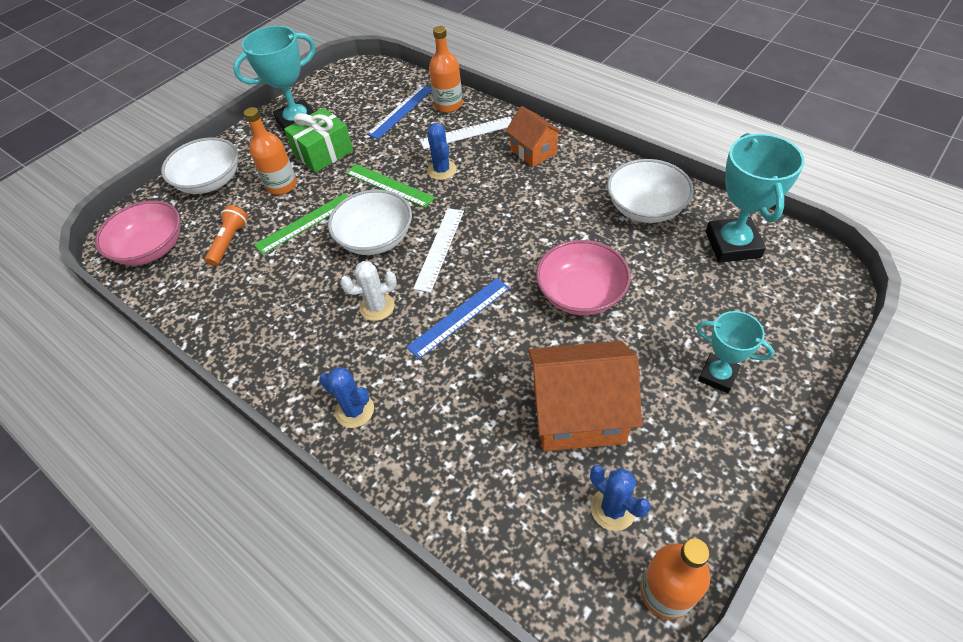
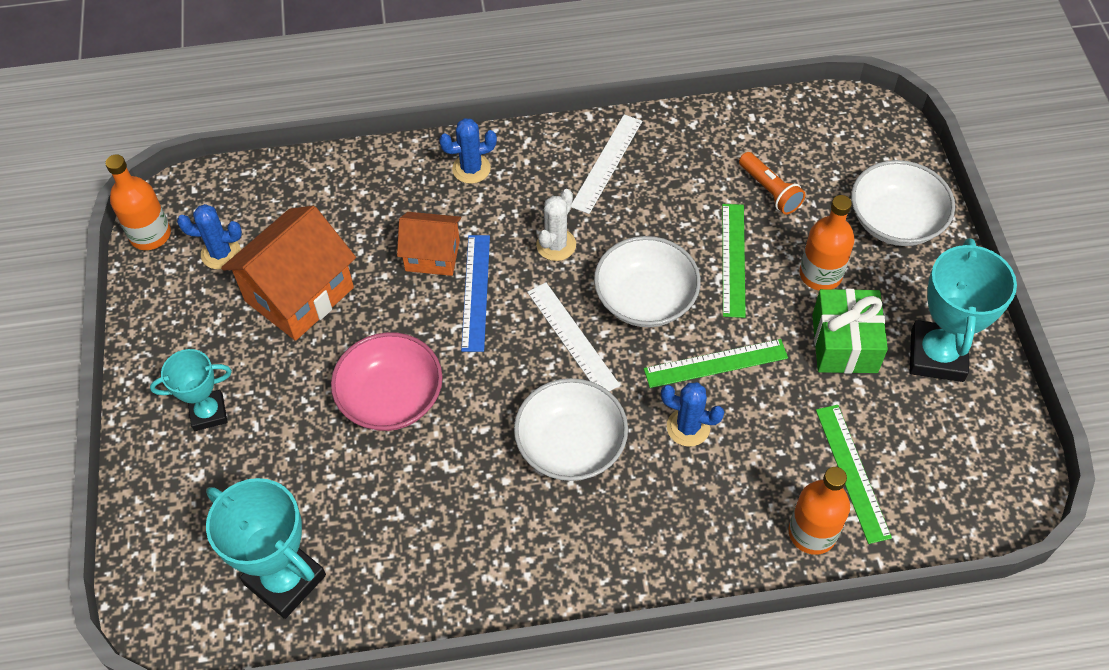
camera: 130 degrees right, 5 degrees up
(151, 248) = (825, 132): pink bowl -> none
(401, 111) = (852, 472): blue ruler -> green ruler
(467, 133) = (730, 505): white ruler -> white ruler (606, 163)
(533, 151) = (620, 541): orange house -> orange house (432, 256)
(645, 208) = (415, 558): white bowl -> white bowl (571, 445)

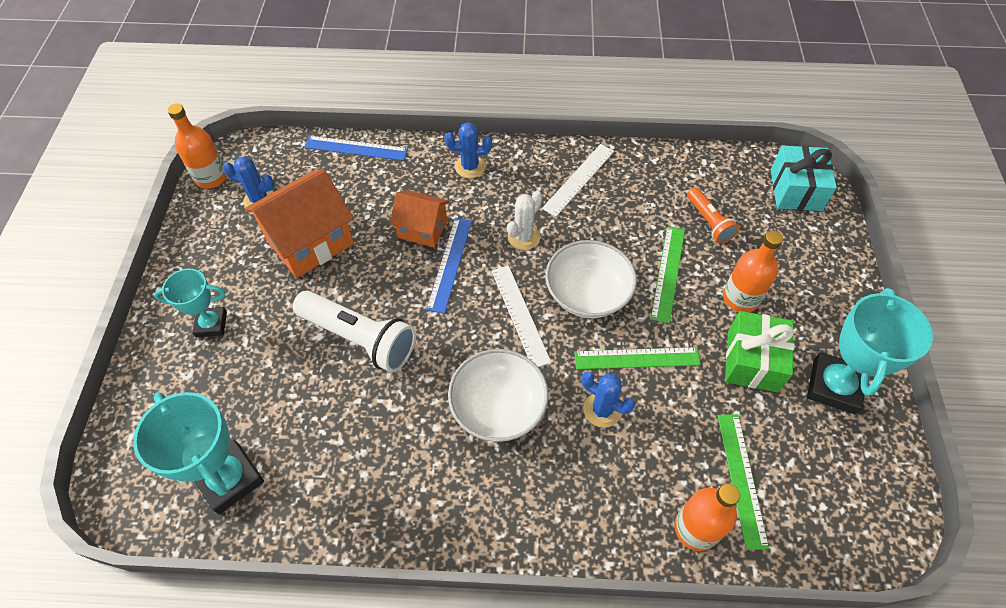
camera: 10 degrees right, 0 degrees up
(323, 168) = (356, 148): none -> blue ruler
(391, 398) = (359, 338): pink bowl -> white flashlight
(864, 135) = (795, 190): none -> turquoise gift
(895, 221) = (812, 264): white bowl -> none

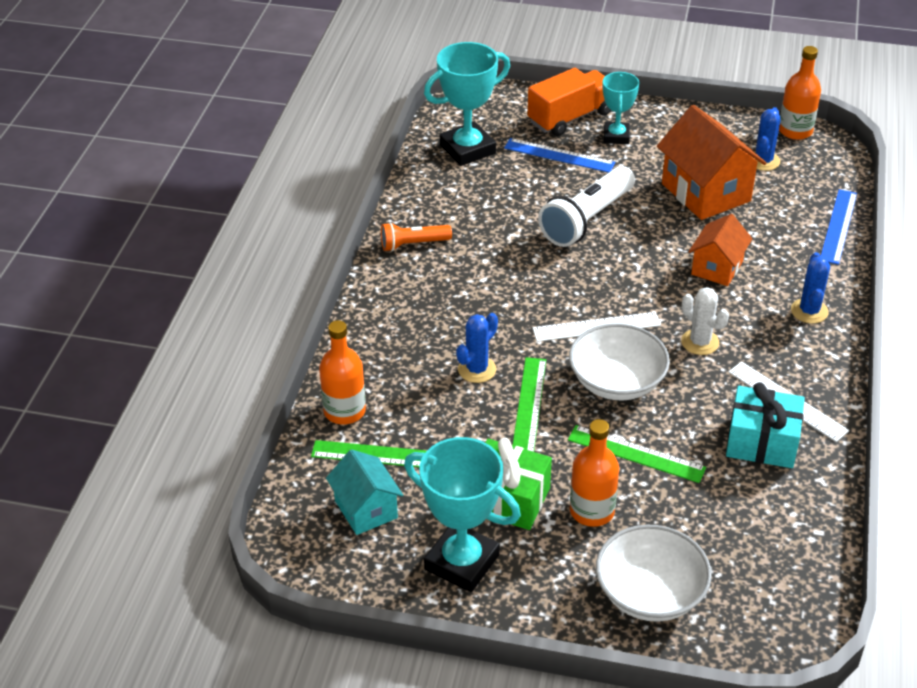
camera: 100 degrees right, 15 degrees down
(171, 373) = (570, 117): none -> orange truck
(450, 264) = (668, 284): blue ruler -> blue ruler (559, 155)
(498, 406) = (496, 300): white bowl -> white bowl (650, 593)
(708, 222) = (710, 510): orange flashlight -> orange flashlight (413, 244)
(795, 190) = (762, 619): turquoise gift -> turquoise gift (762, 442)
(811, 478) = (366, 509): none -> turquoise house

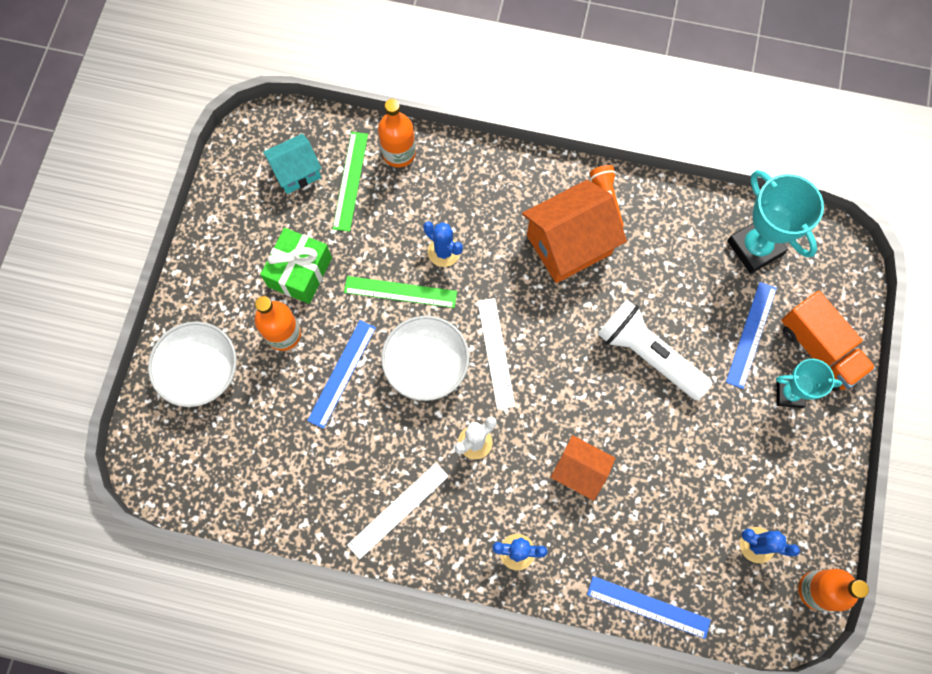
camera: 90 degrees right, 30 degrees up
(462, 562) = (241, 238): turquoise trophy -> none
(636, 454) = (342, 373): green ruler -> blue ruler
(706, 192) = (698, 476): orange house -> orange house (569, 245)
(762, 442) = (350, 479): turquoise gift -> none

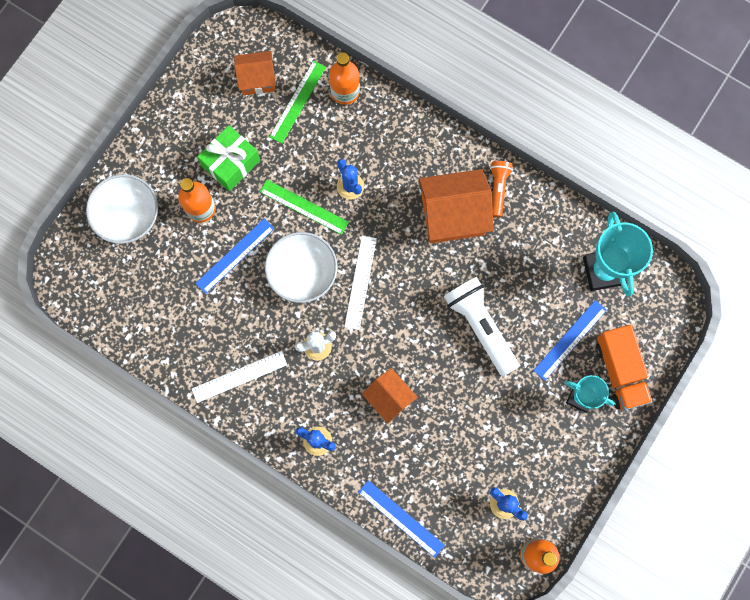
camera: 20 degrees right, 5 degrees up
(297, 172) = (257, 79): turquoise house -> orange house

